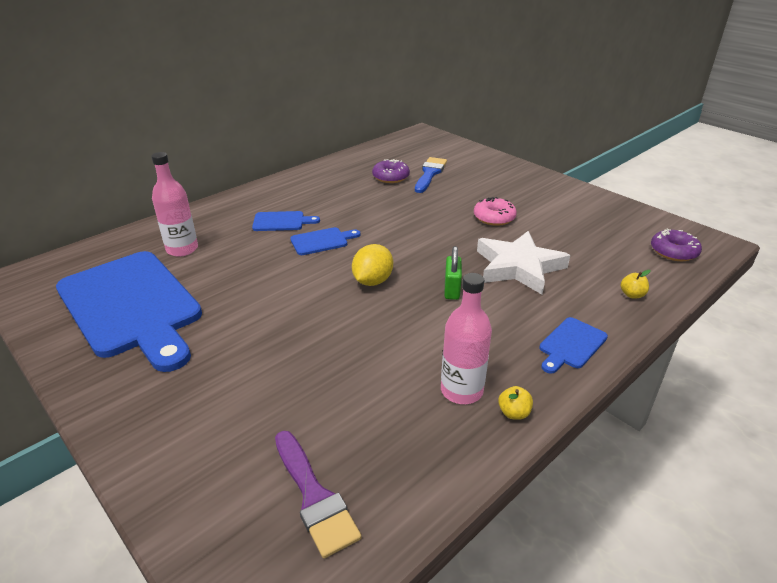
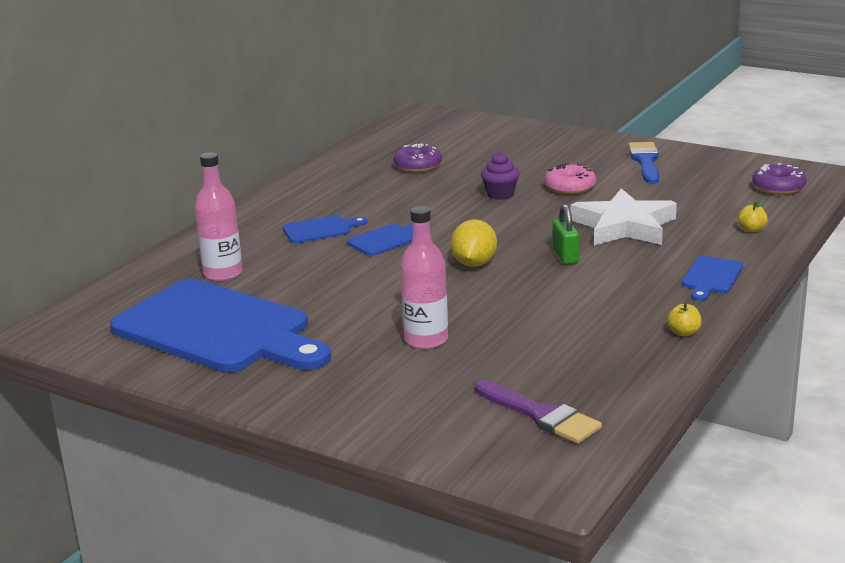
camera: 15 degrees left, 10 degrees down
(430, 173) = (464, 155): blue brush -> blue brush (645, 161)
(435, 214) = (500, 194): none -> purple cupcake
(461, 390) = (626, 327): pink bottle -> pink bottle (426, 340)

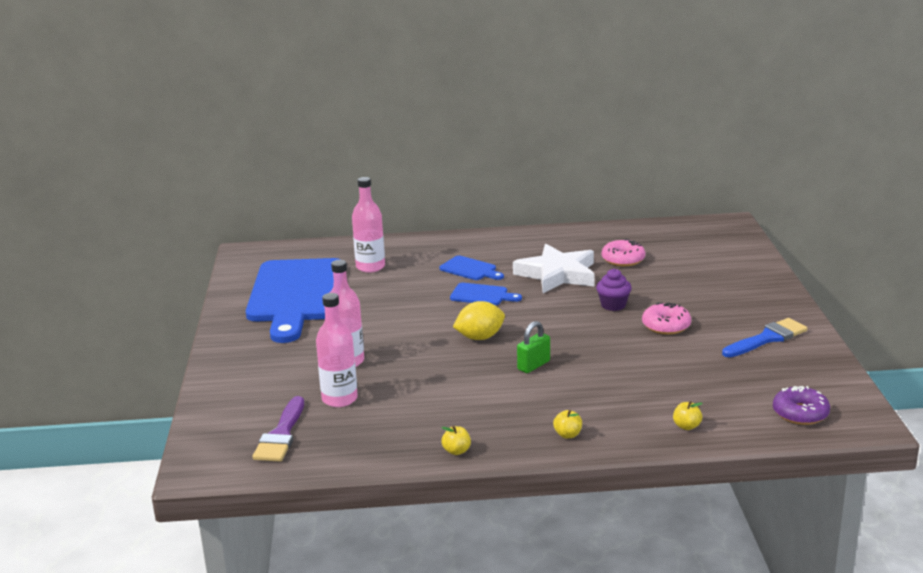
camera: 55 degrees right, 0 degrees up
(418, 166) = (623, 259): purple donut -> pink donut
(504, 364) = (339, 399): none -> pink bottle
(624, 226) = (619, 370): white star -> white star (557, 274)
(711, 277) = (568, 435): blue cutting board -> yellow apple

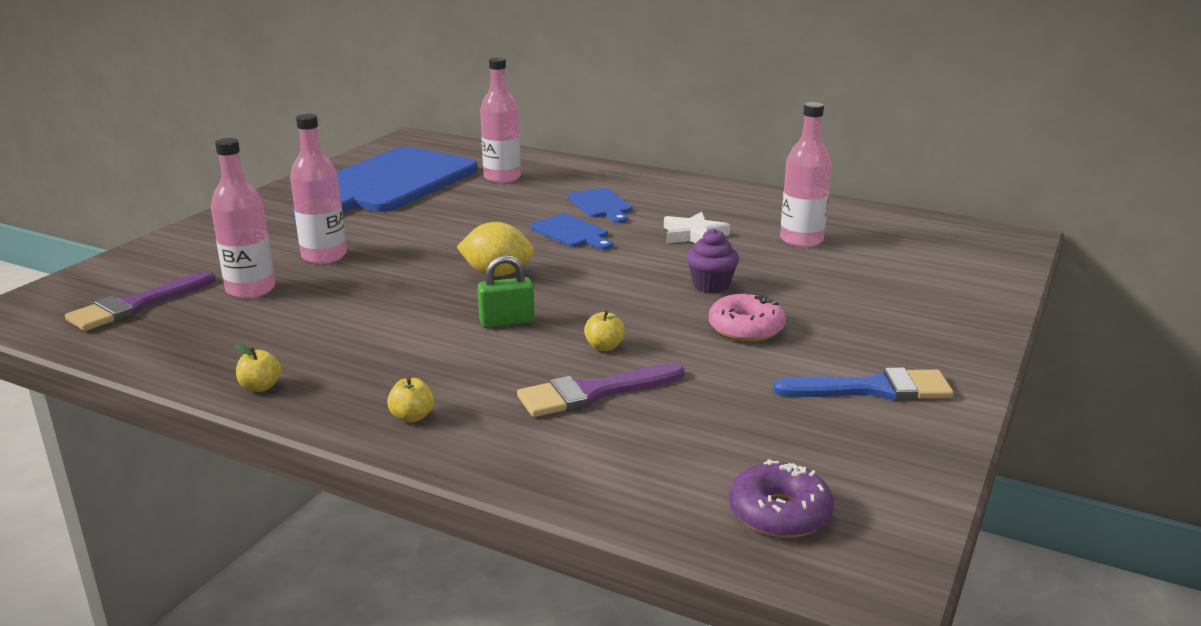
camera: 30 degrees right, 0 degrees up
(557, 274) = (693, 235): white star -> white star, size x0.57
(623, 259) = (801, 240): pink donut -> pink bottle
(639, 388) = (593, 393): none -> purple brush
(686, 426) = (580, 465): yellow apple -> yellow apple (604, 347)

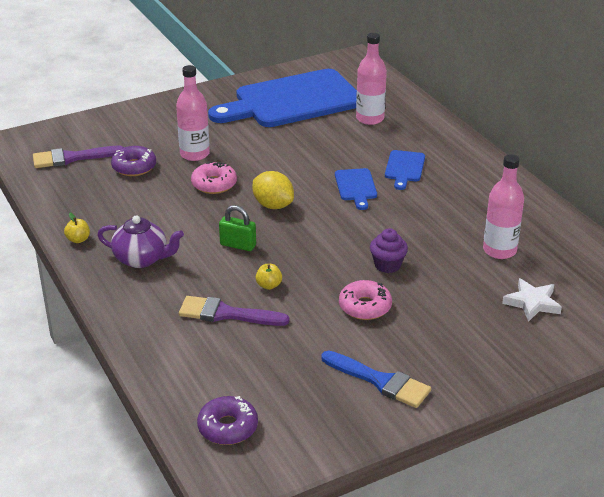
camera: 35 degrees right, 10 degrees up
(250, 290) = (134, 167): pink bottle -> purple donut
(391, 276) = (214, 184): none -> pink donut
(391, 376) = (142, 259): none -> purple teapot
(412, 417) = (126, 289): yellow apple -> none
(693, 235) = (432, 218): white star -> white star (532, 303)

